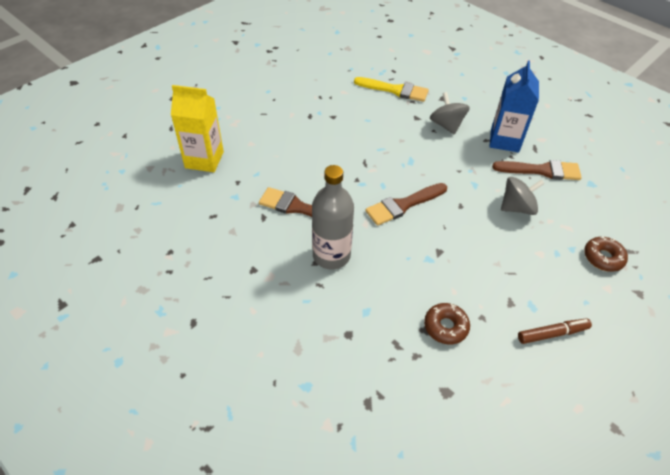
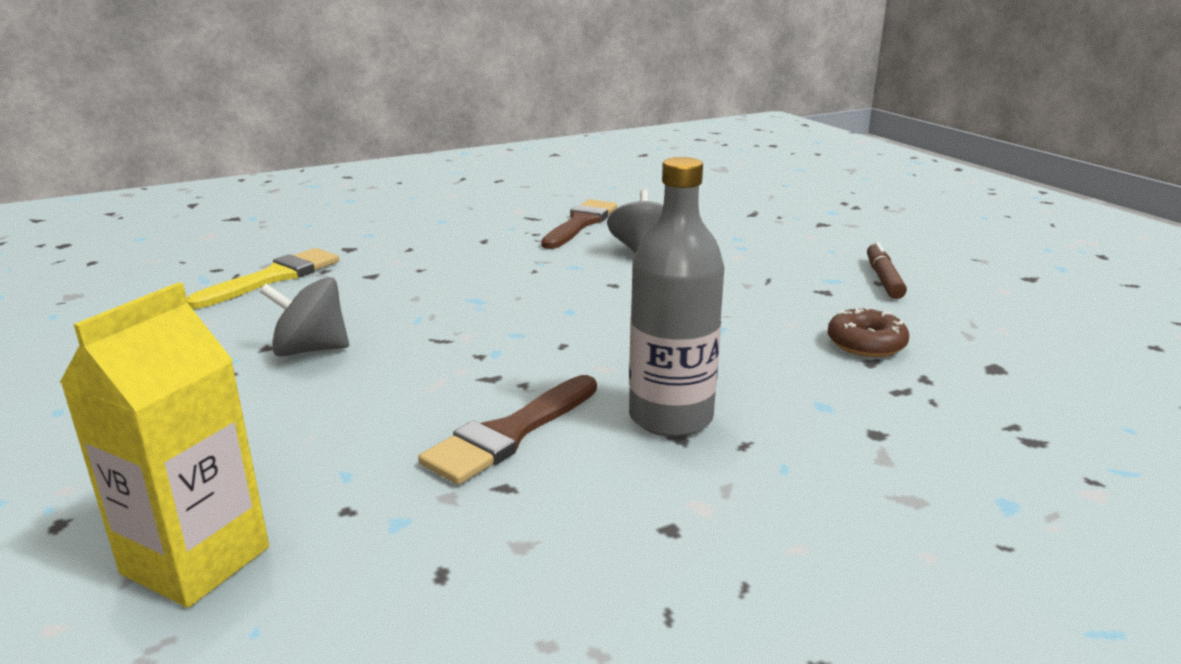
camera: 70 degrees left, 25 degrees down
(403, 205) = (581, 326): brown brush -> none
(446, 125) = (419, 258): grey spinning top -> grey spinning top (310, 350)
(504, 140) = (498, 230): blue carton -> none
(603, 258) = (759, 227): brown donut -> none

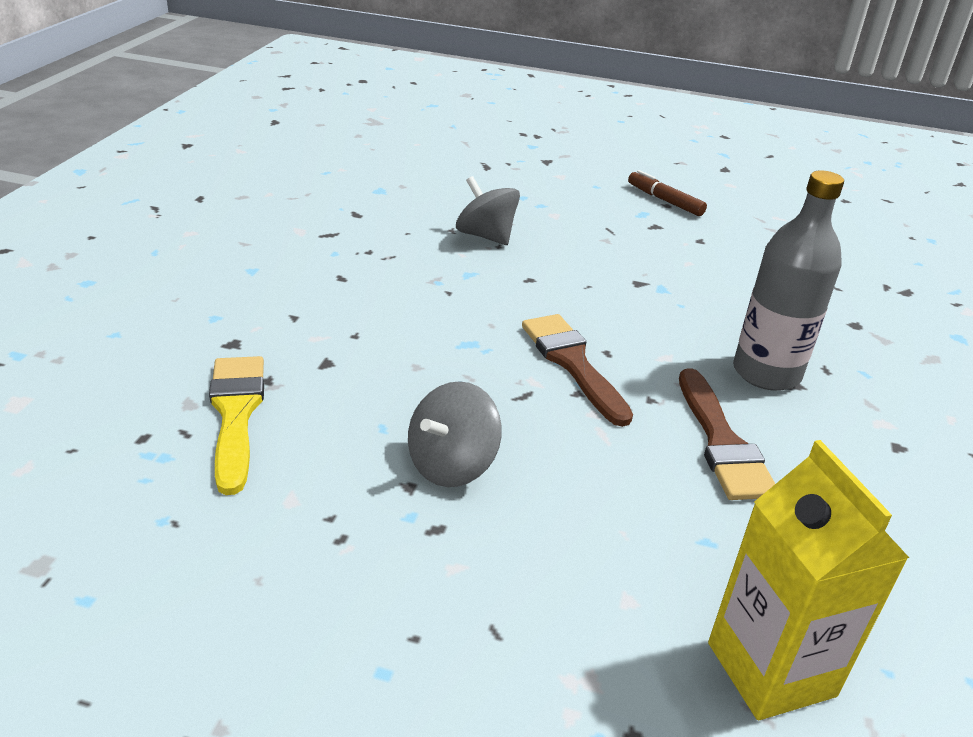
camera: 50 degrees left, 10 degrees up
(580, 223) = (383, 225): brown brush -> brown brush (572, 363)
(866, 344) = (746, 260): brown donut -> none

